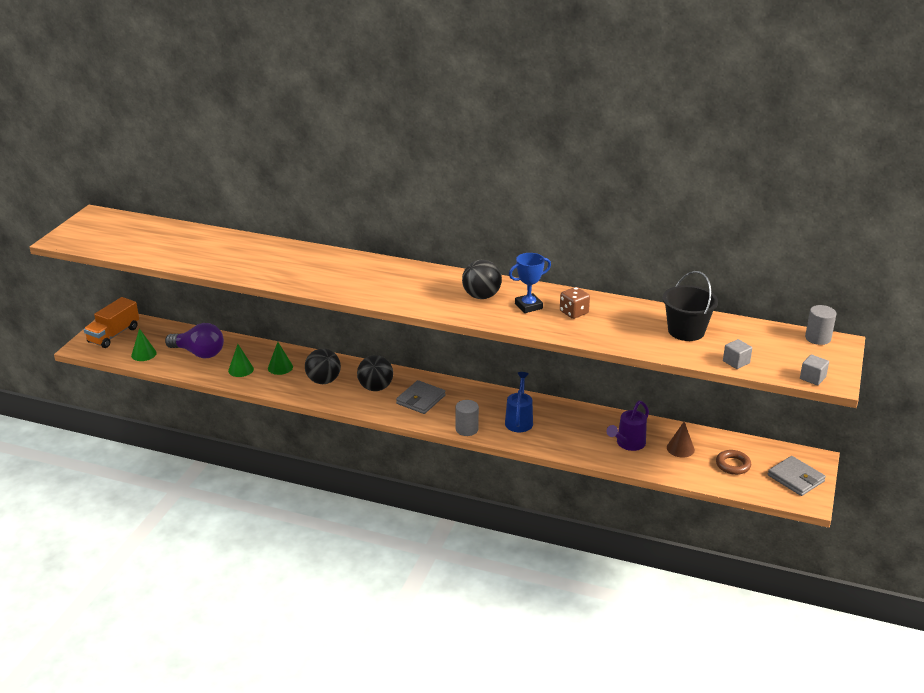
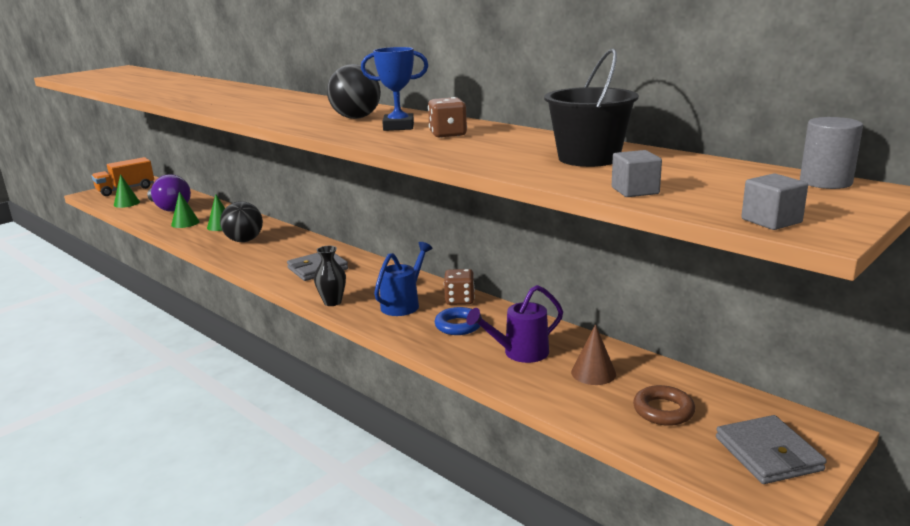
camera: 25 degrees right, 10 degrees down
(375, 388) = (285, 253): black ball -> none
(467, 429) = (332, 302): grey cylinder -> black vase
(554, 408) = (459, 300): none -> brown dice
(572, 431) = (458, 325): none -> blue ring

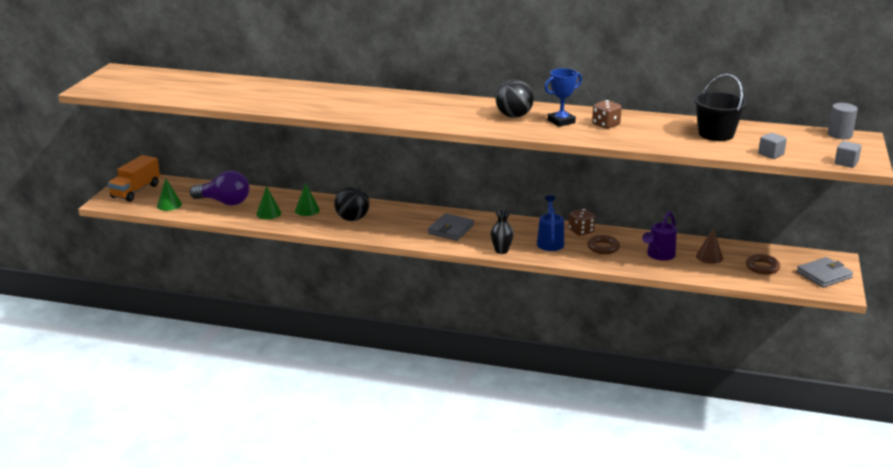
camera: 30 degrees left, 5 degrees up
(458, 325) = (603, 247): blue ring -> brown ring
(768, 454) = (824, 275): grey wallet -> grey wallet turned 75 degrees counterclockwise

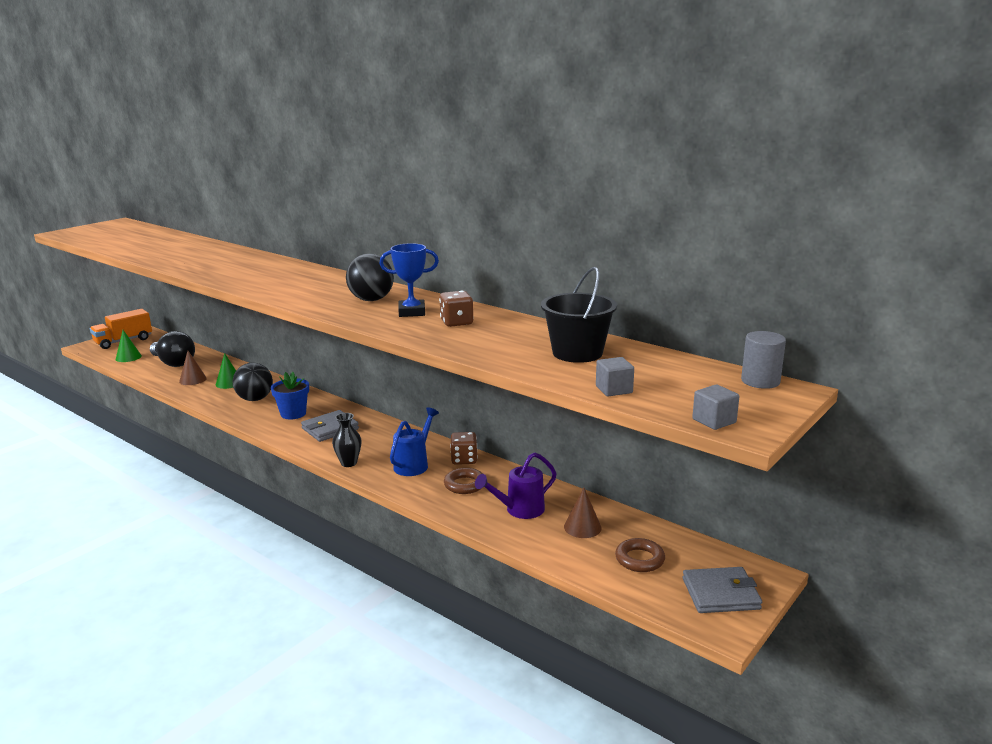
camera: 25 degrees right, 5 degrees down
(224, 202) = (173, 363): purple light bulb -> black light bulb
(268, 213) = (193, 380): green cone -> brown cone
(403, 224) = (293, 414): none -> blue flower pot

